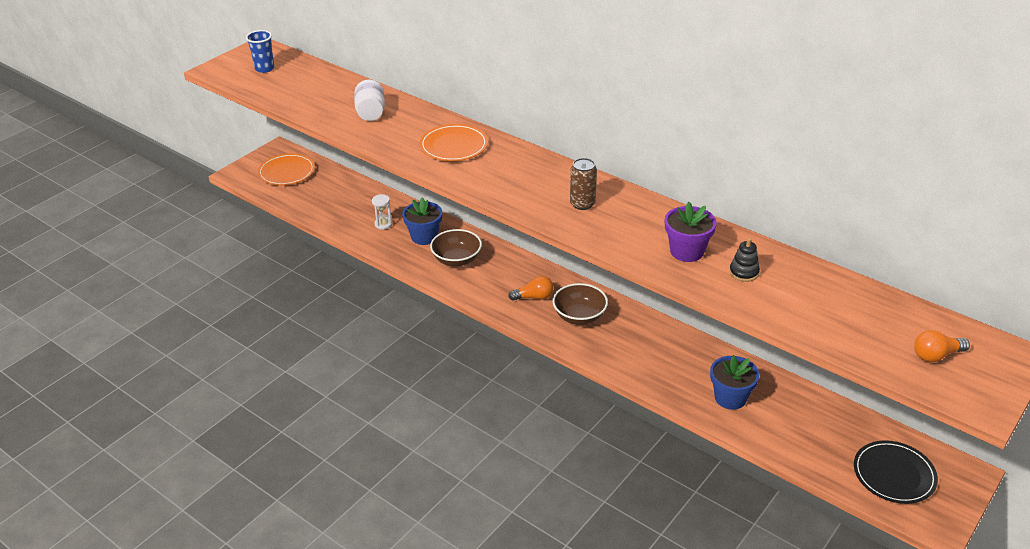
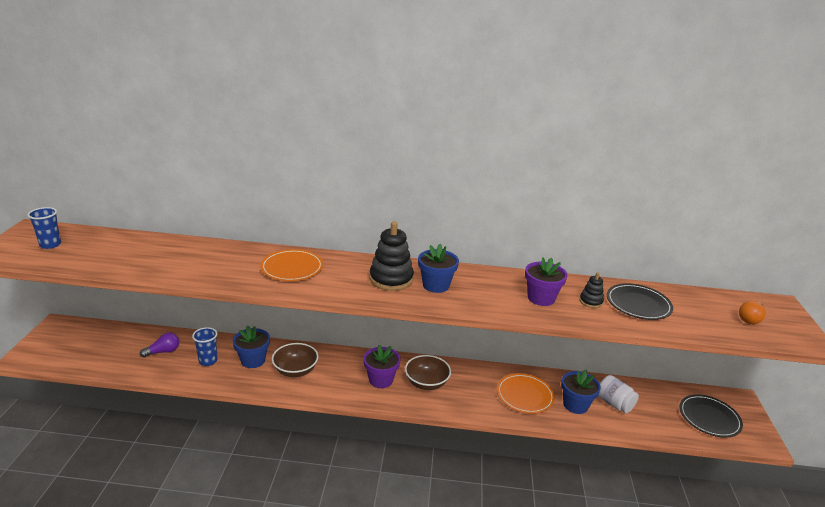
camera: 35 degrees left, 10 degrees down
(287, 172) = (79, 342): orange plate -> orange plate (524, 395)
(350, 203) = (163, 351): none -> purple light bulb
(371, 113) = (192, 259): white jar -> white jar (614, 404)
(383, 224) = (208, 361): white hourglass -> blue cup
(534, 297) = (381, 380): orange light bulb -> purple flower pot
(541, 184) = (391, 279): none -> black stacking toy
(582, 204) = (436, 285): brown can -> blue flower pot
(802, 293) = (638, 304): none -> black plate

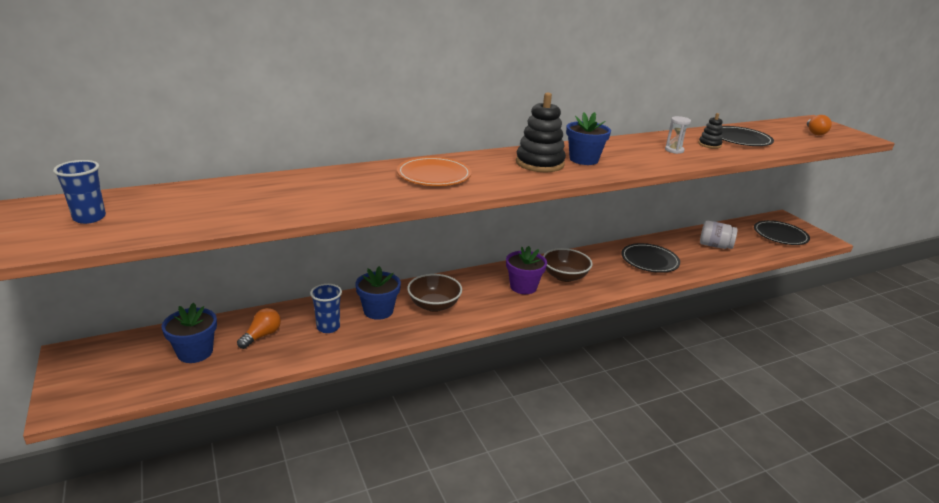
camera: 30 degrees left, 0 degrees up
(163, 351) = (262, 336): purple light bulb -> orange light bulb
(524, 395) = (649, 260): orange plate -> black plate
(541, 298) = (674, 150): purple flower pot -> white hourglass
(575, 405) = (691, 255): blue flower pot -> blue flower pot (195, 352)

